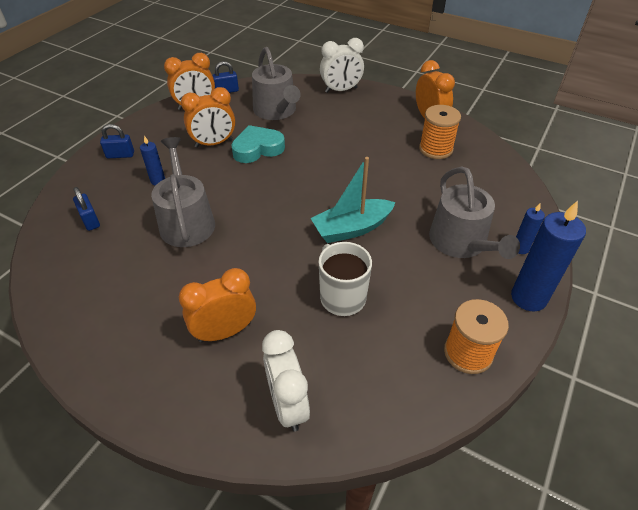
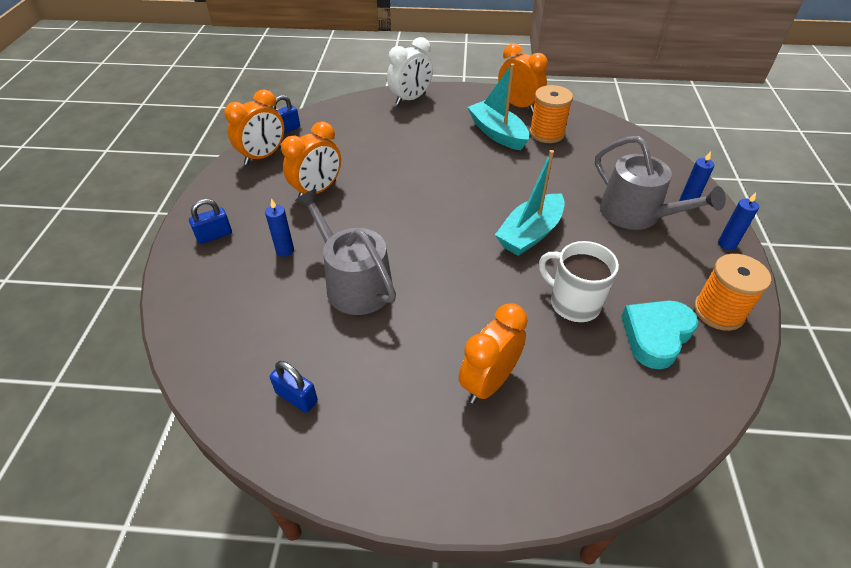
camera: 25 degrees left, 0 degrees up
(90, 220) = (238, 321): blue padlock -> blue padlock (296, 397)
(257, 149) = (371, 182): turquoise heart -> turquoise heart (656, 336)
(276, 111) = (360, 137): grey watering can -> none
(288, 404) = (606, 427): white clock -> none
(391, 137) = (497, 133): none -> turquoise boat
(528, 298) = (727, 244): blue candle -> blue candle, size x0.51

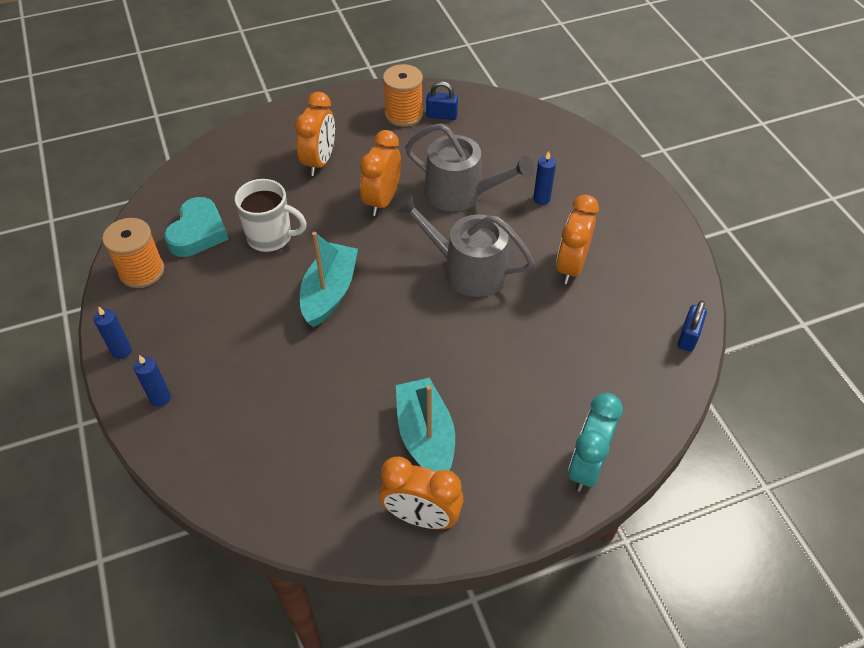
camera: 155 degrees right, 5 degrees up
(214, 235) = (614, 191): blue padlock -> none
(263, 156) = (670, 288): orange clock -> orange clock (382, 200)
(410, 99) = (587, 466): white clock -> turquoise clock
(497, 133) = (425, 436): turquoise boat -> turquoise boat turned 135 degrees counterclockwise
(546, 133) = (358, 464): orange spool -> orange spool (404, 114)
(636, 214) = (220, 358): grey watering can -> grey watering can (467, 269)

